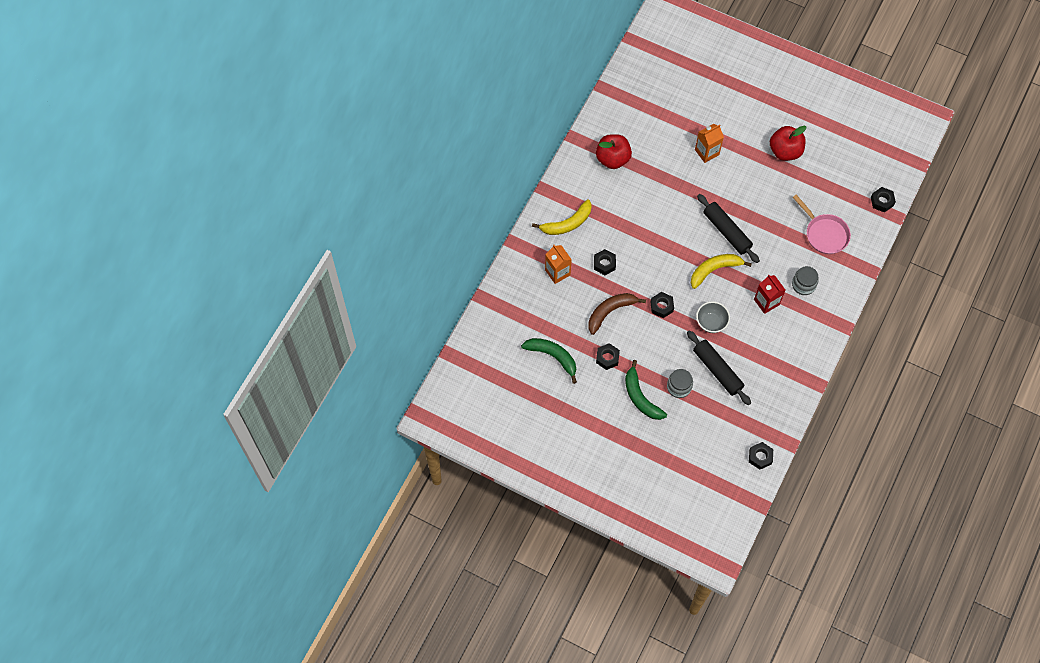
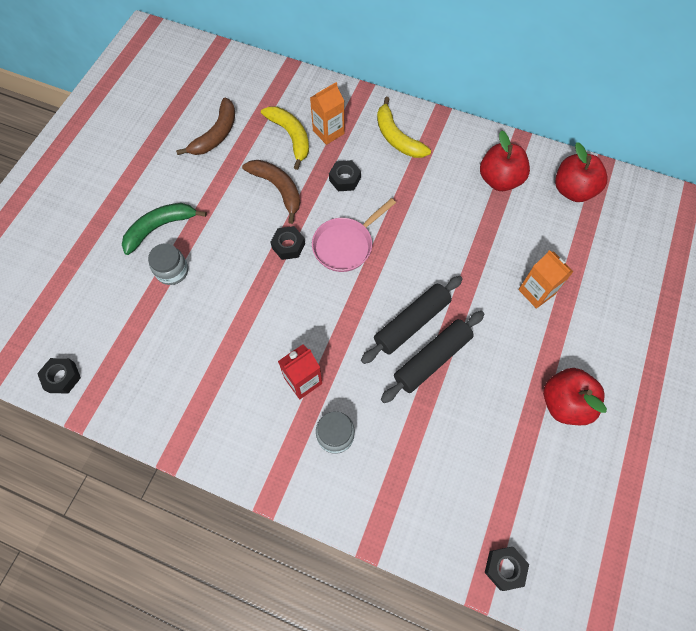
camera: 85 degrees right, 0 degrees up
(553, 357) = (216, 134): green banana -> brown banana
(607, 358) = (214, 189): black nut -> none
(625, 113) = (572, 190): none -> red apple
(711, 323) = (267, 307): grey bowl -> none
(714, 270) = (348, 309): yellow banana -> yellow banana (291, 137)
(717, 370) = (195, 317): black rolling pin -> black rolling pin (432, 359)
(824, 234) = (428, 467): pink pan -> pink pan (345, 245)

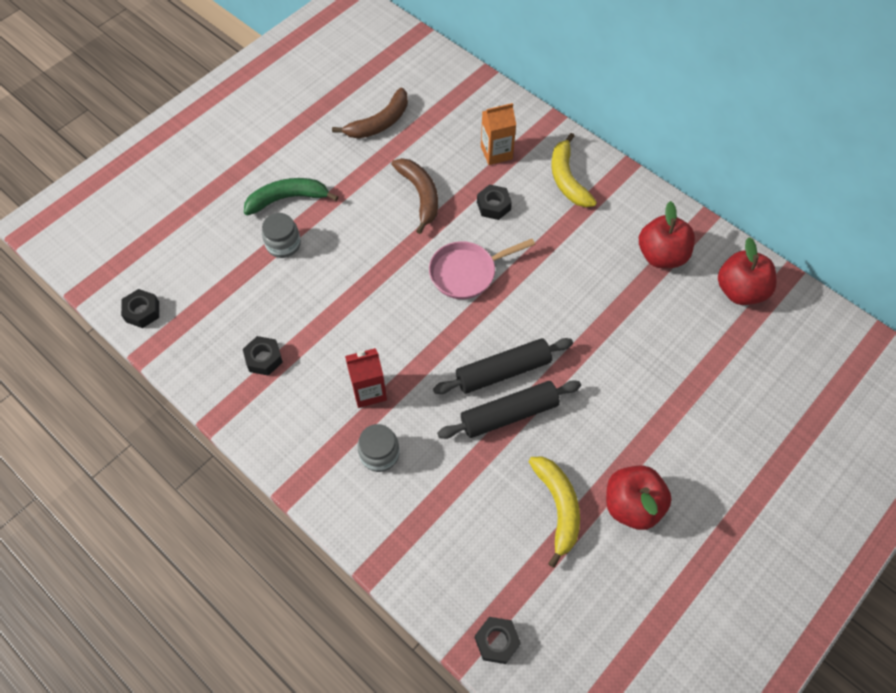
camera: 20 degrees right, 5 degrees down
(288, 246) = (408, 255): black nut -> black nut (264, 359)
(291, 137) = (455, 146): yellow banana -> yellow banana (558, 507)
(536, 292) = (651, 383): orange carton -> none

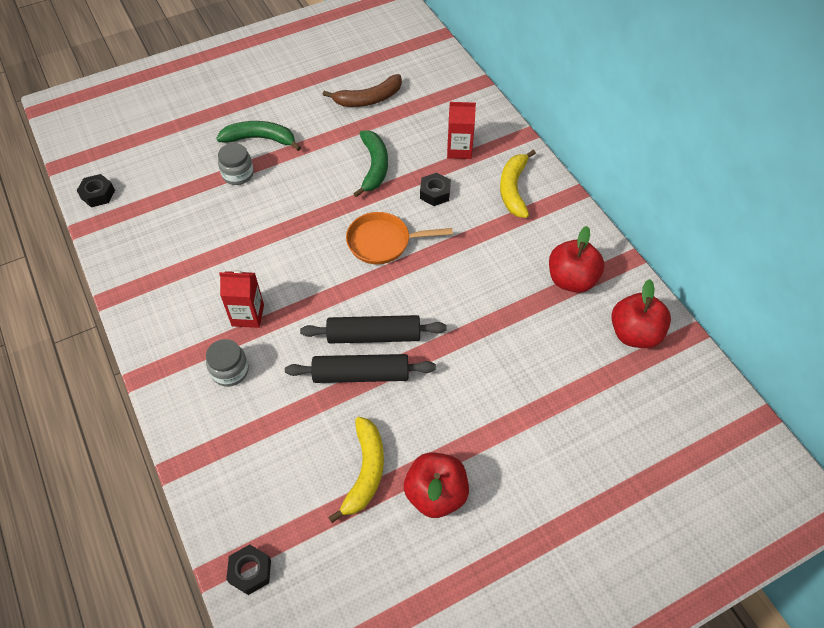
camera: 20 degrees right, 5 degrees down
(264, 359) = (174, 261): black nut -> none
(420, 195) = (374, 167): brown banana -> green banana
(467, 272) = (383, 242): pink pan -> orange pan
(496, 153) = (459, 150): orange carton -> red carton

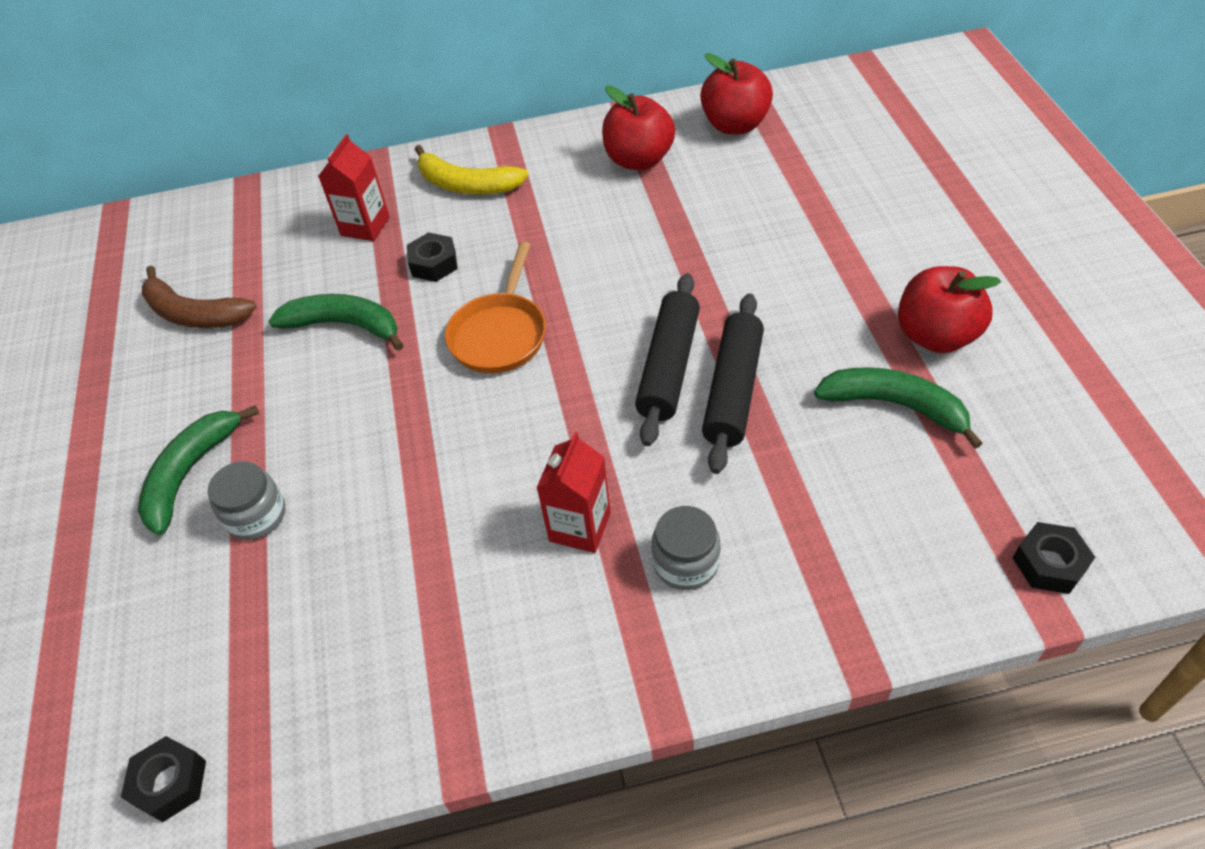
camera: 70 degrees left, 5 degrees down
(365, 472) = (895, 406): yellow banana -> green banana
(368, 99) = (194, 313): brown banana -> brown banana turned 120 degrees clockwise

